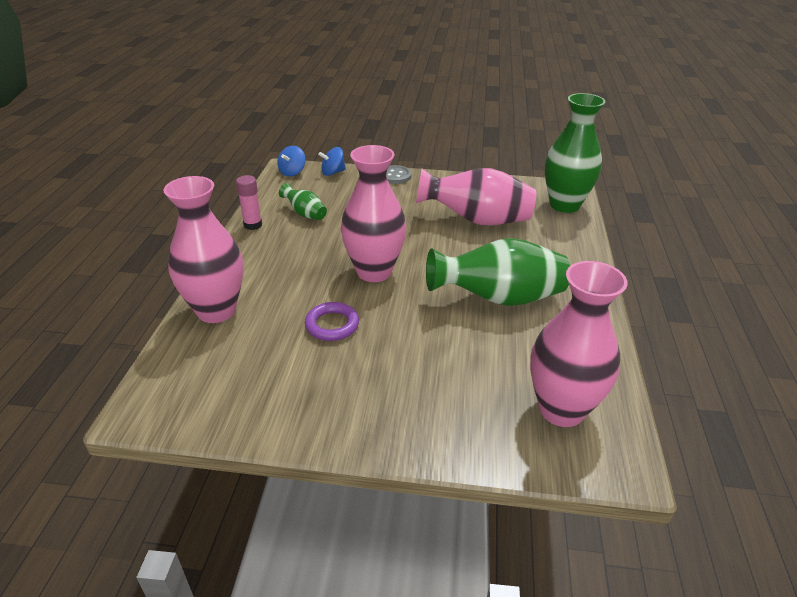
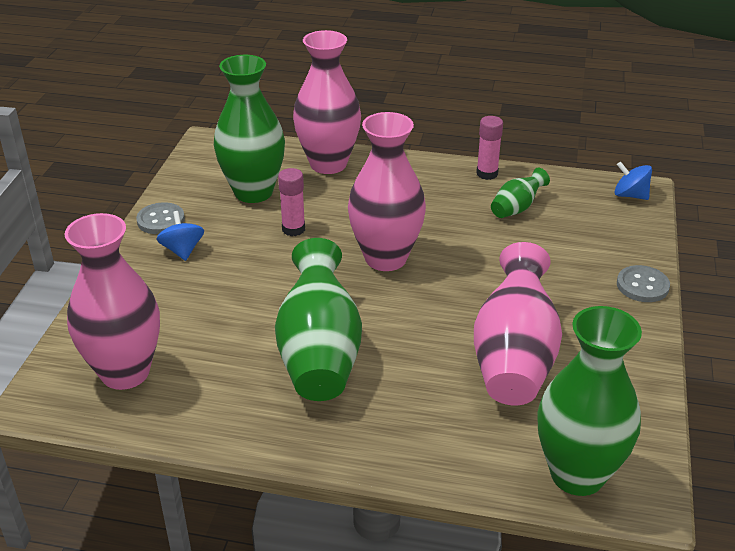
camera: 95 degrees right, 0 degrees up
(262, 359) = (253, 192): none -> green vase
(312, 428) = (161, 220): none -> grey button
(332, 325) = (293, 229): purple ring -> pink glue stick
(333, 172) = (638, 228): blue spinning top -> blue spinning top (182, 250)

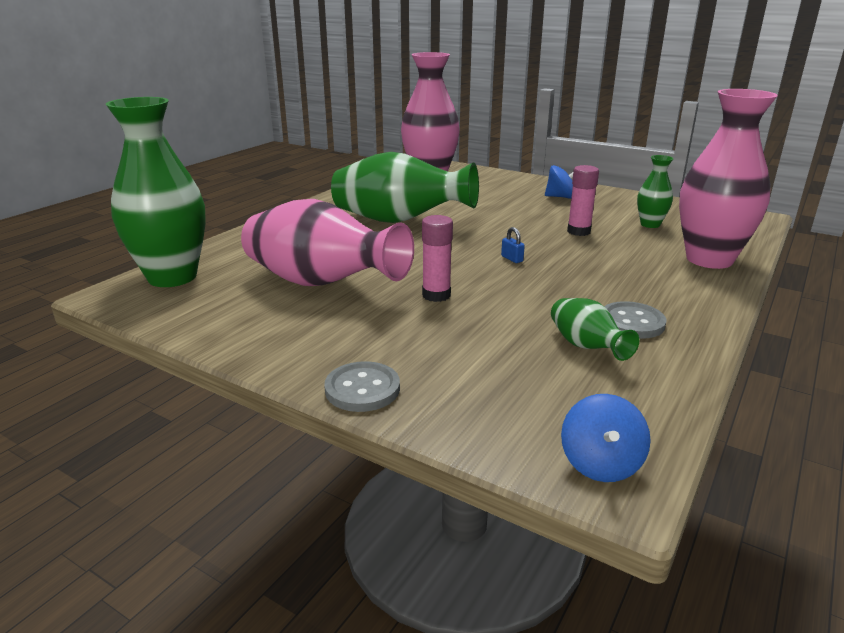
camera: 110 degrees right, 10 degrees down
(161, 220) = (608, 194): grey button -> grey button (632, 322)
(253, 192) = (650, 224): green vase -> green vase, size x0.48
(386, 258) = (512, 259): pink vase -> blue padlock
(487, 174) = (685, 346): pink glue stick -> pink glue stick (436, 295)
(630, 195) = (600, 463): blue spinning top -> blue spinning top turned 135 degrees clockwise

